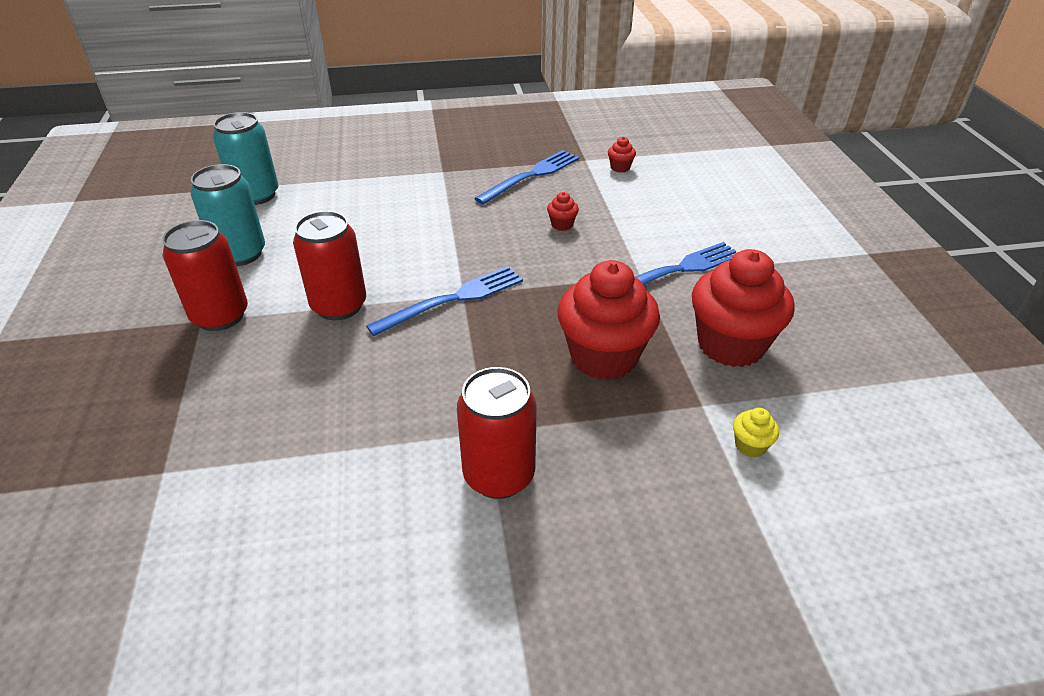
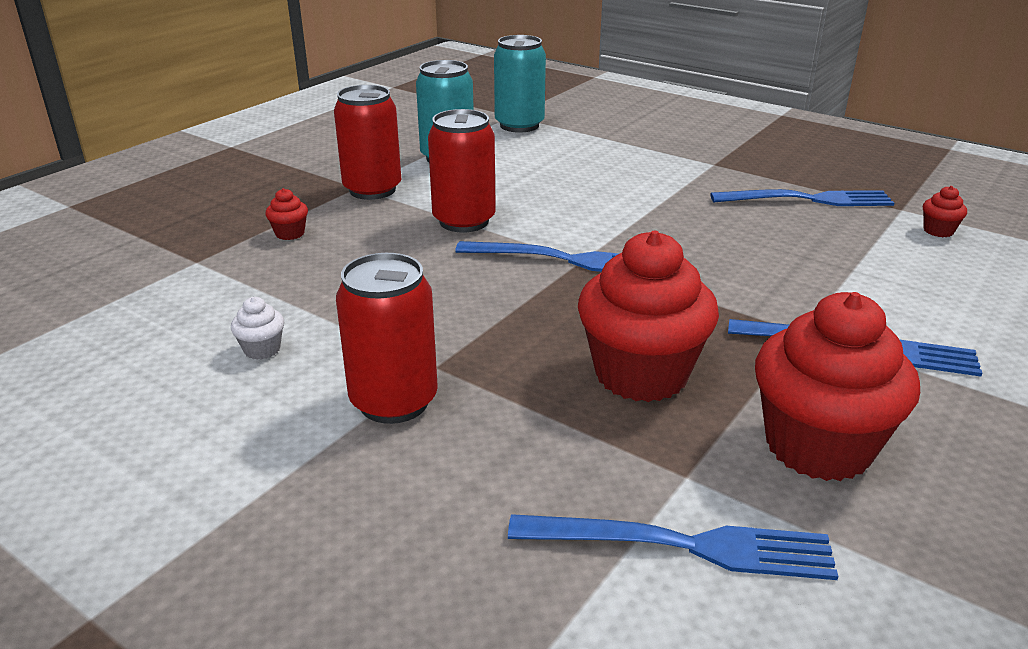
camera: 45 degrees right, 10 degrees down
(349, 505) = (262, 349): none -> white cupcake
(562, 225) = (777, 251): red cupcake -> red cupcake (290, 233)
(750, 446) = (683, 545): yellow cupcake -> blue fork

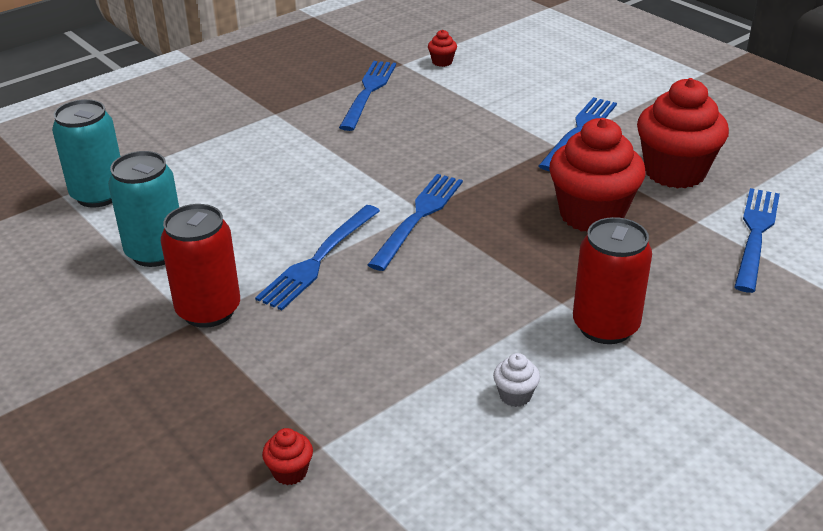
camera: 75 degrees left, 5 degrees up
(290, 233) = (288, 374): red cupcake -> red cupcake (290, 472)
(464, 221) = (318, 259): red can -> blue fork

